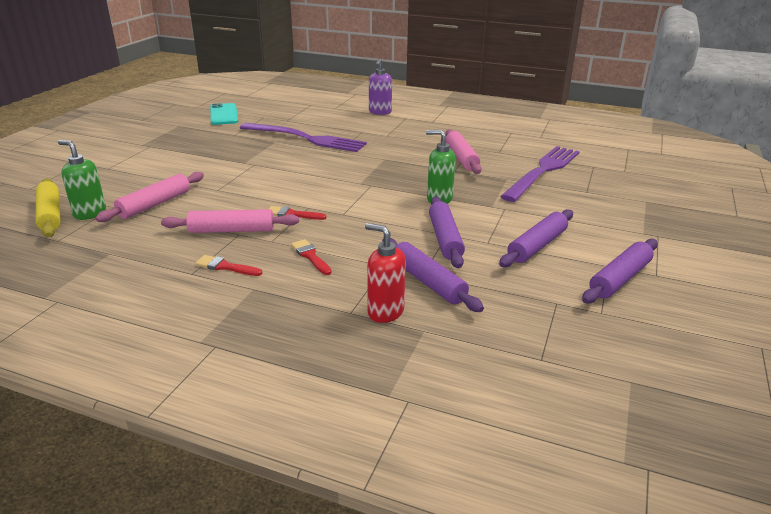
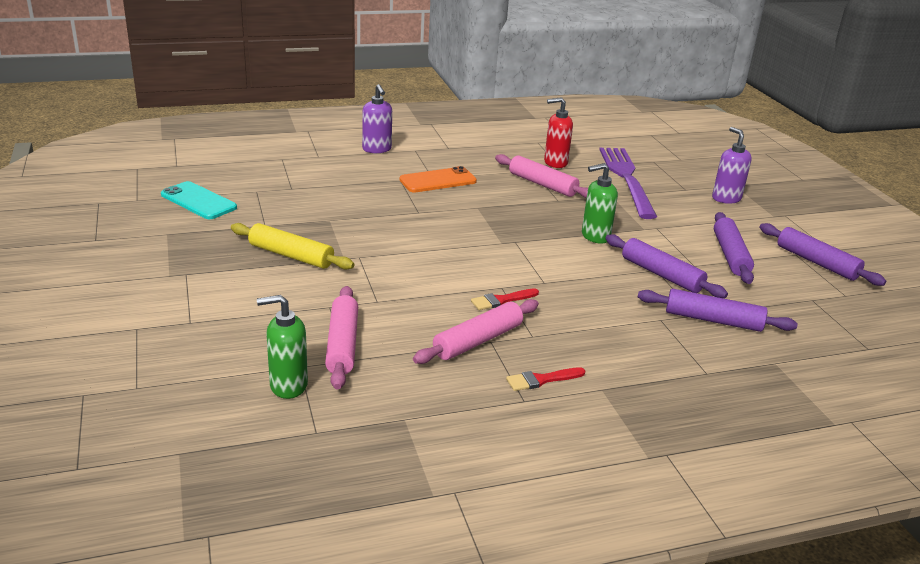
camera: 40 degrees left, 0 degrees up
(50, 214) = (241, 407): yellow rolling pin -> yellow rolling pin (291, 255)
(306, 138) = (357, 206): purple fork -> none
(310, 256) = (592, 336): red brush -> none
(385, 312) = (728, 360): red soap dispenser -> red soap dispenser (555, 163)
(387, 138) = (438, 180): none -> orange phone
(615, 207) = (726, 198): none -> purple soap dispenser
(619, 279) = (816, 262): purple rolling pin -> purple rolling pin turned 45 degrees counterclockwise

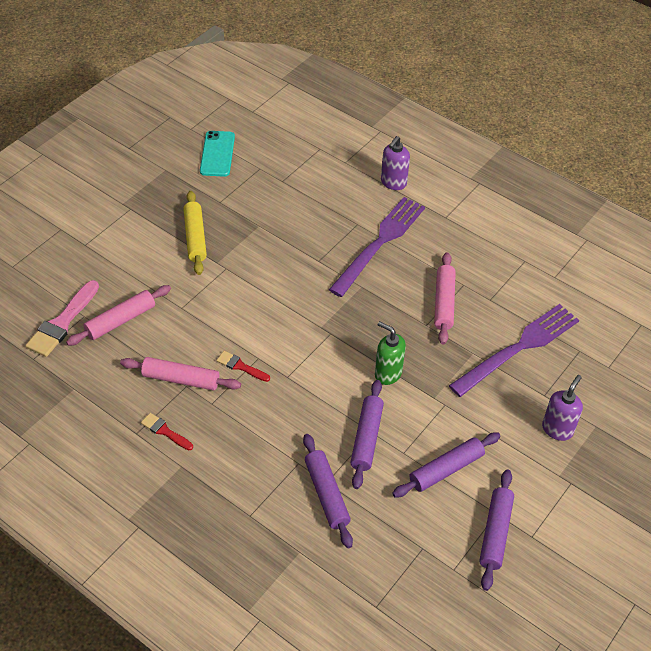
camera: 55 degrees right, 20 degrees up
(288, 385) = (62, 322): green soap dispenser -> pink brush
(438, 180) = (380, 243): orange phone -> purple fork
(555, 163) = (495, 291): red soap dispenser -> none

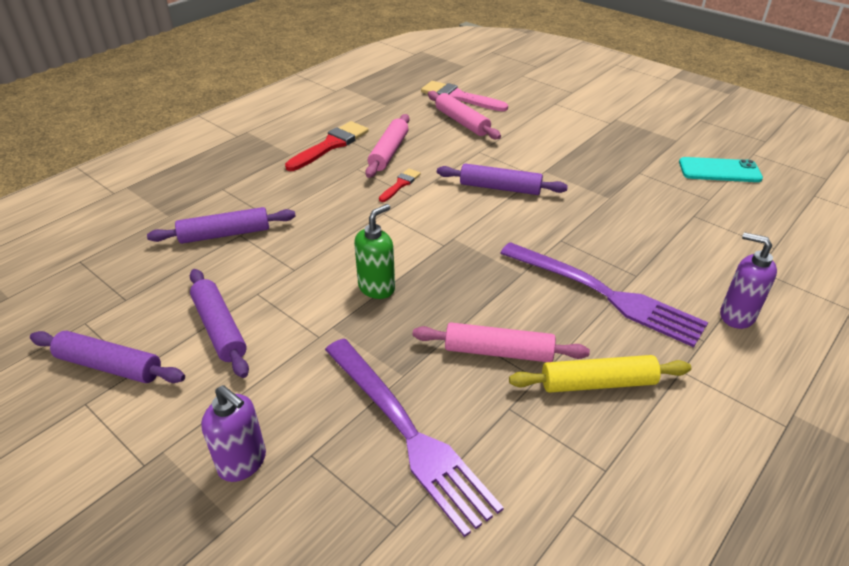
camera: 95 degrees right, 10 degrees down
(165, 431) = (330, 145): red brush -> red brush, size x1.82
(195, 237) = (579, 158): yellow rolling pin -> yellow rolling pin (597, 383)
(367, 438) = (286, 265): purple rolling pin -> purple rolling pin (500, 188)

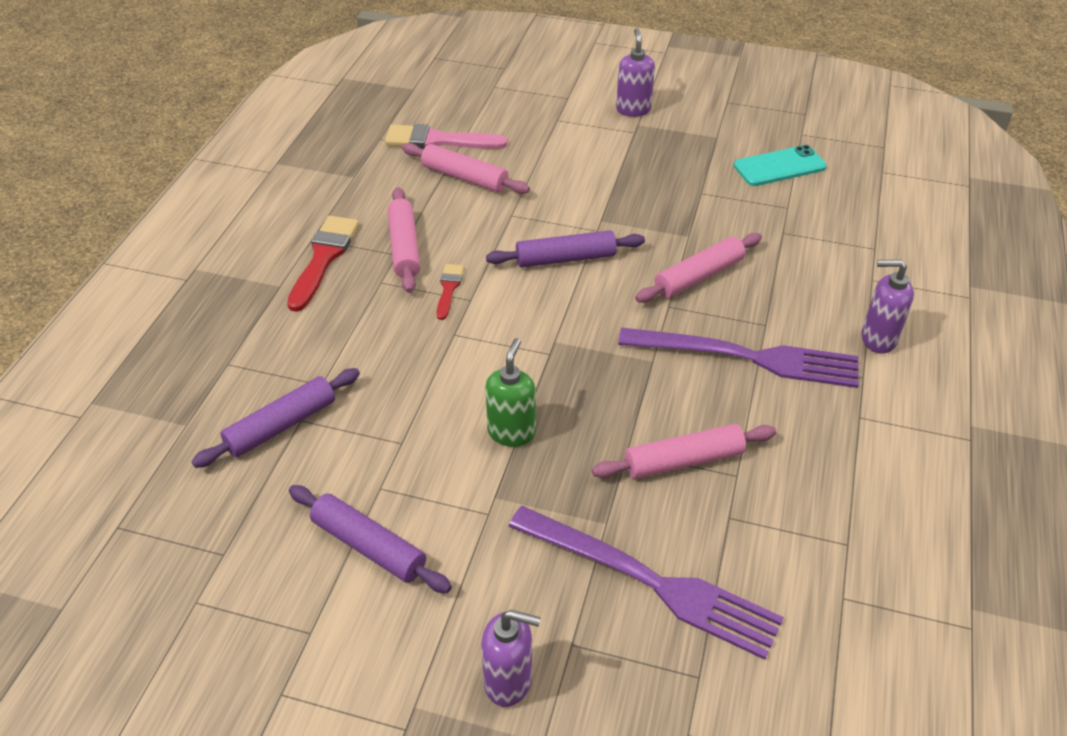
camera: 25 degrees left, 5 degrees up
(110, 365) = (273, 640): purple rolling pin -> none
(597, 383) = (794, 458): yellow rolling pin -> none
(599, 226) = (698, 276): none -> pink rolling pin
(618, 109) = (633, 109): none -> purple soap dispenser

